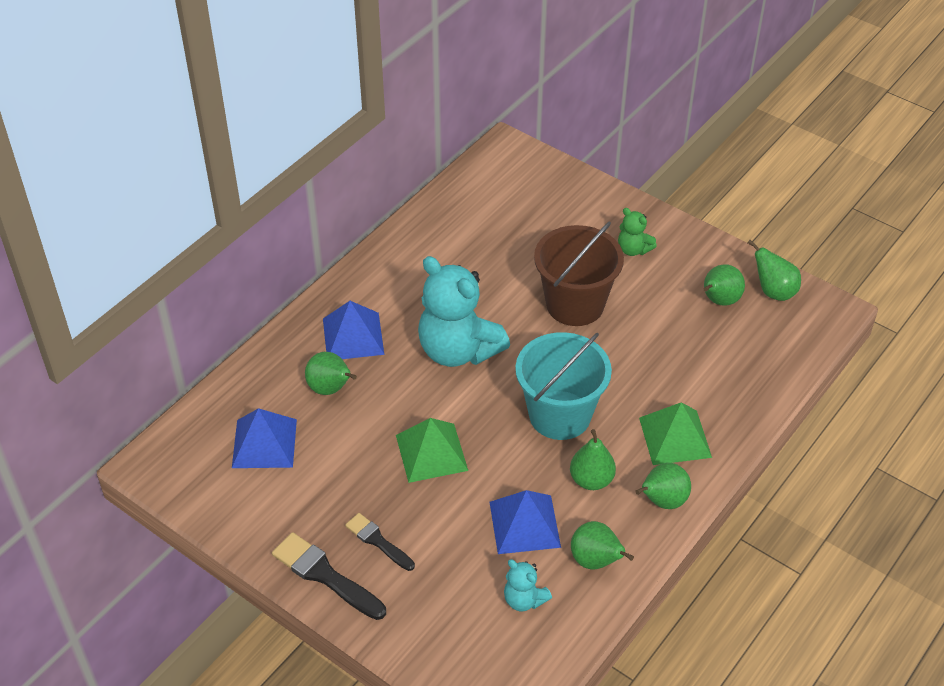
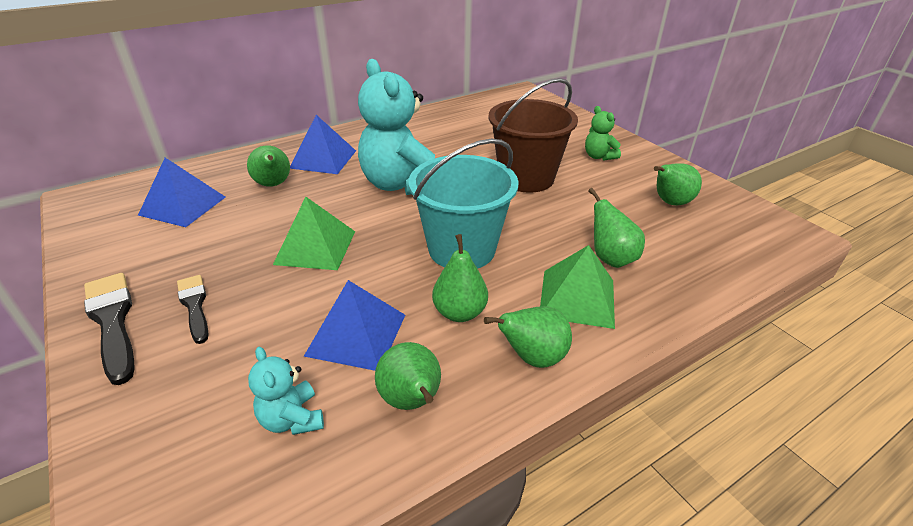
camera: 20 degrees right, 10 degrees down
(773, 291) = (731, 207): green pear -> green pear (610, 258)

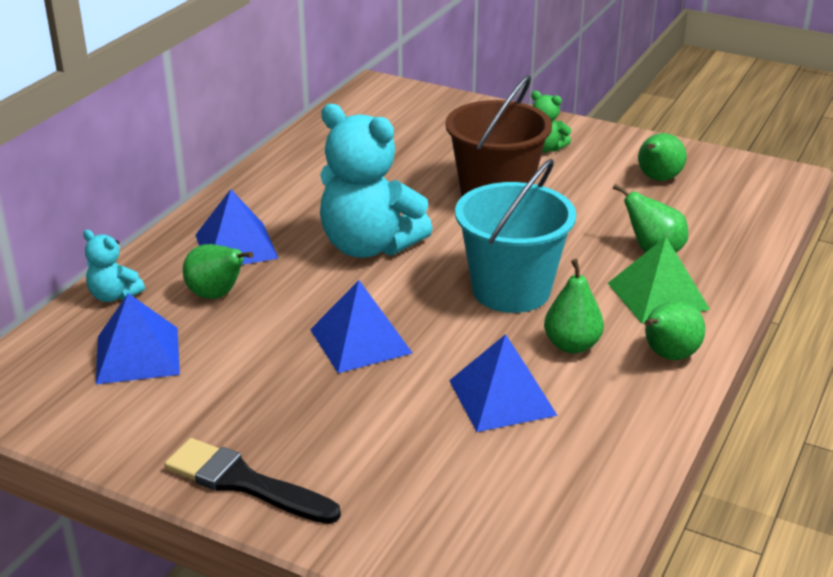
camera: 30 degrees left, 5 degrees down
(194, 306) = (310, 437): black brush -> none
(292, 419) = (527, 476): turquoise teddy bear -> turquoise teddy bear (114, 295)
(315, 247) = (360, 341): green pyramid -> blue pyramid
(411, 401) = (608, 424): green pear -> none

